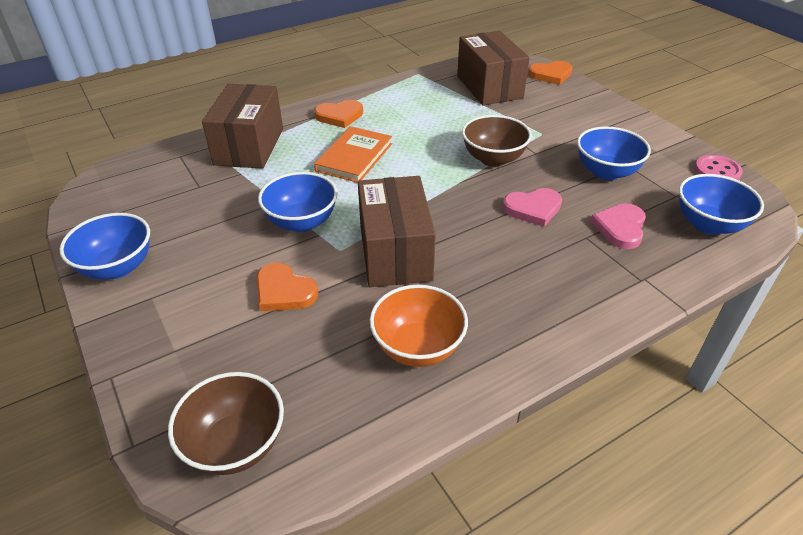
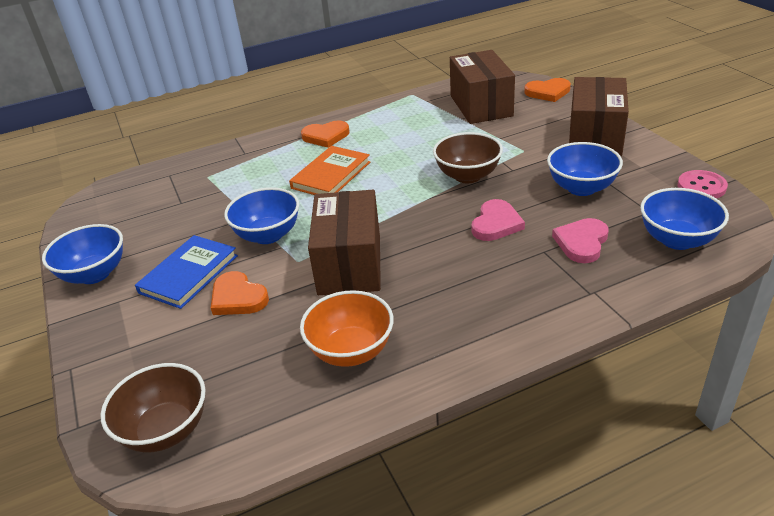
camera: 10 degrees right, 5 degrees down
(224, 266) = (189, 274): none -> blue book
(249, 146) = (234, 166): brown box -> brown box (595, 137)
(533, 209) = (496, 224): pink heart -> pink heart turned 60 degrees counterclockwise

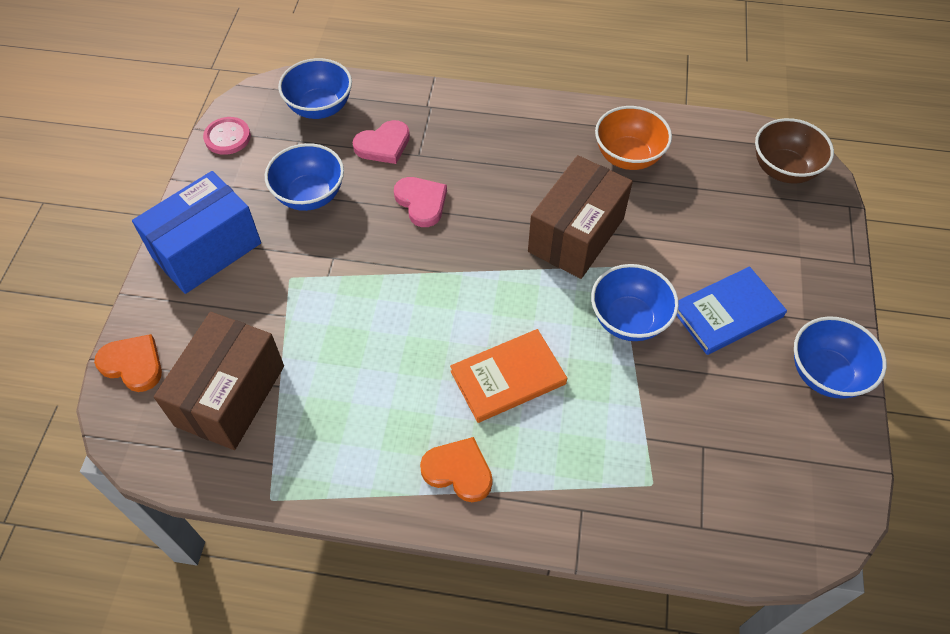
camera: 150 degrees left, 20 degrees up
(238, 298) = (691, 255): orange heart -> none
(468, 176) = (380, 277): brown bowl -> none
(496, 224) = (421, 202): pink heart -> pink heart turned 90 degrees clockwise
(595, 137) = (207, 250): brown box -> blue box

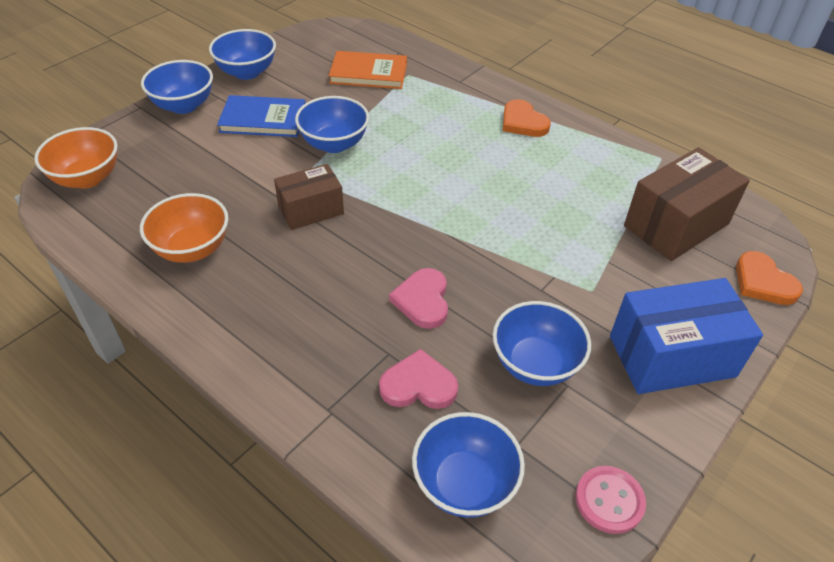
camera: 150 degrees left, 10 degrees down
(508, 377) = (452, 150): orange book -> orange book (368, 73)
(576, 235) = (311, 210): brown box -> brown box, size x0.63
(783, 169) = (87, 178): brown bowl -> orange bowl
(820, 288) = (184, 105): none -> blue bowl

